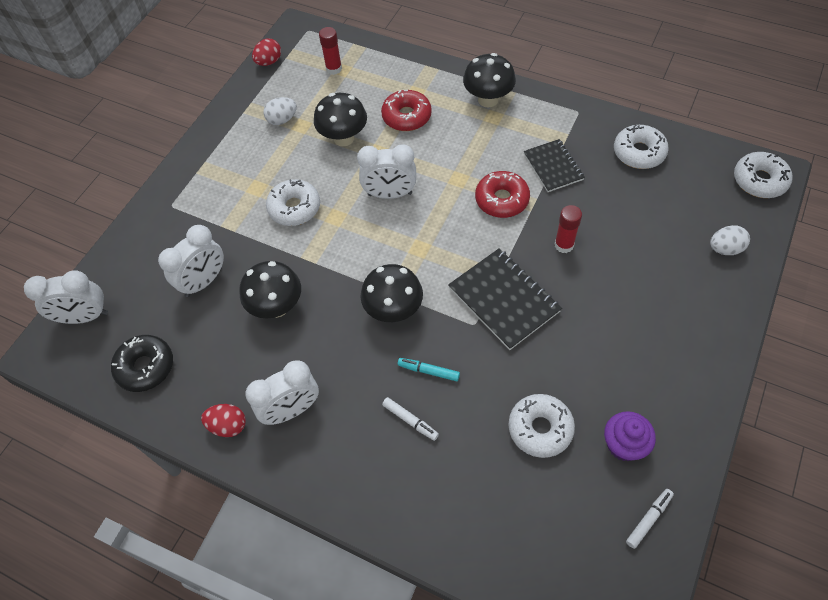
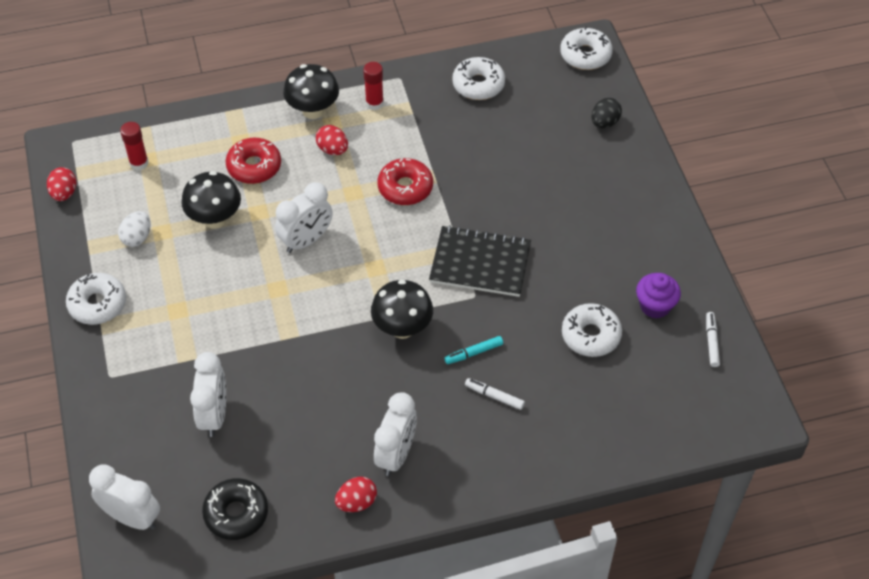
camera: 45 degrees left, 5 degrees down
(84, 317) = (132, 517): white clock -> white clock turned 105 degrees counterclockwise
(277, 307) = (302, 390): black mushroom -> none
(294, 208) = (232, 304): white donut -> white donut (97, 304)
(410, 420) = (494, 396): white marker -> white marker turned 150 degrees counterclockwise
(474, 137) = (332, 149): none -> red egg
(553, 167) = (421, 136): black notebook -> none
(564, 245) = (487, 193): red glue stick -> red glue stick (374, 103)
(725, 249) = (604, 122): white egg -> black egg

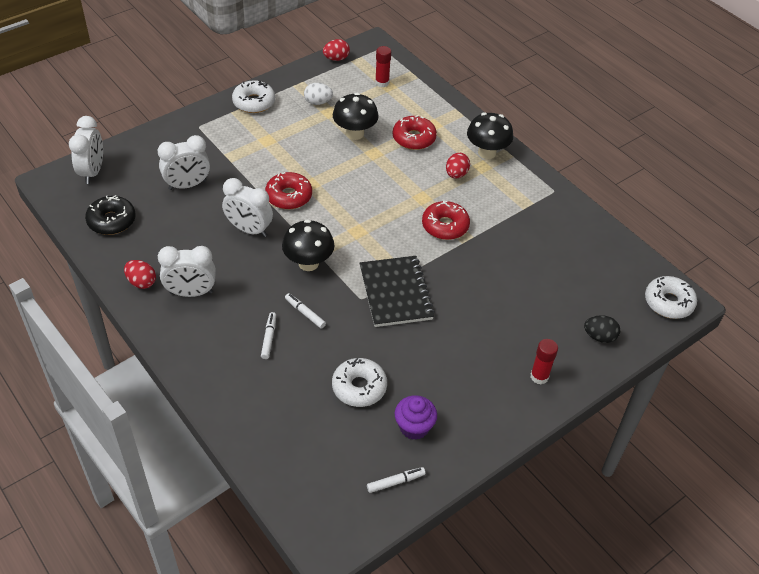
camera: 65 degrees right, 5 degrees down
(287, 316) = (289, 196): none -> red donut
(306, 240) = (362, 186): white clock -> white clock (249, 230)
(374, 103) = (517, 184): red glue stick -> red glue stick (539, 376)
(473, 353) = (305, 313): turquoise marker -> white marker
(478, 84) = (581, 240): white donut -> none

